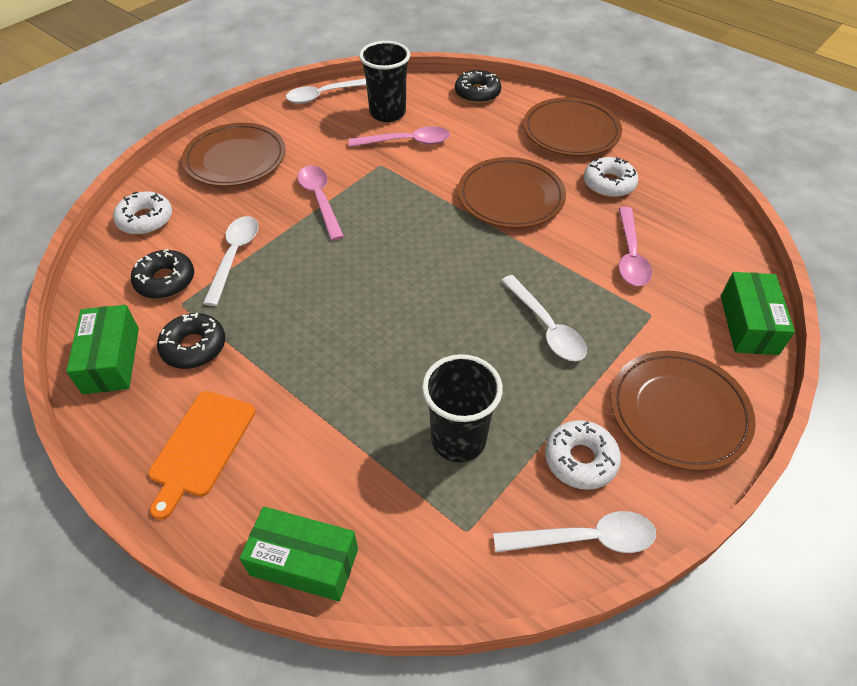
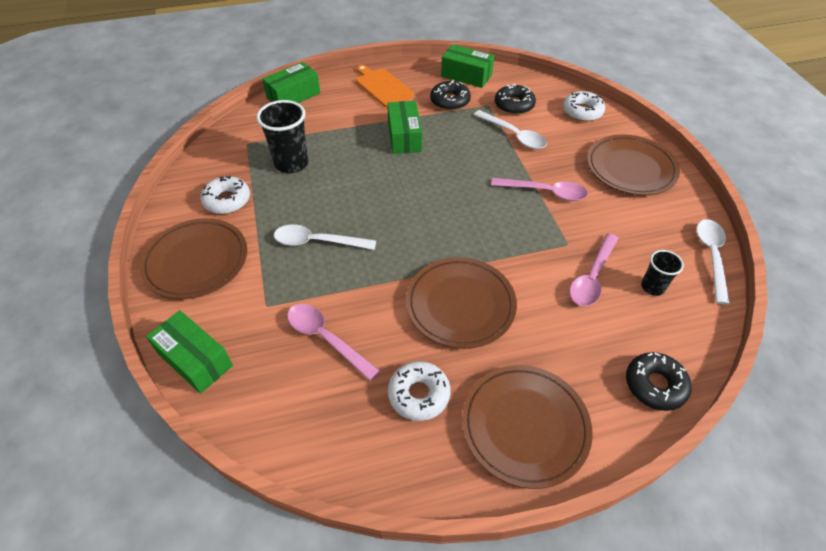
camera: 125 degrees right, 0 degrees up
(310, 352) = (404, 137): none -> green box
(387, 113) = (652, 287): black cup -> black cup, size x0.57
(585, 539) = (194, 177): white spoon -> none

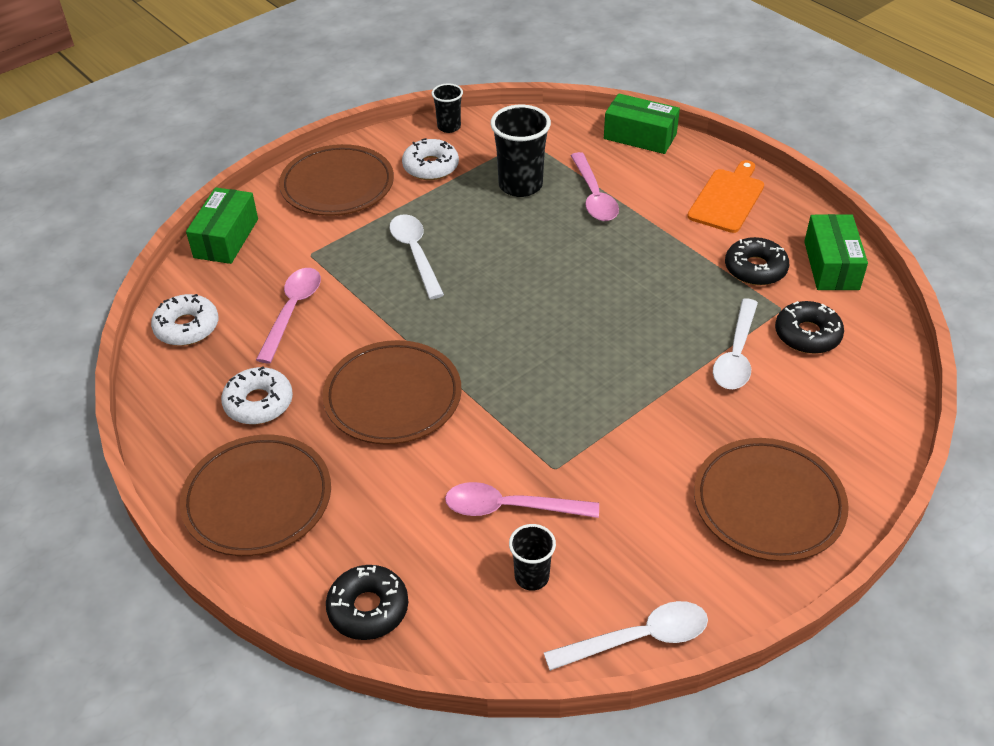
camera: 65 degrees right, 5 degrees down
(190, 175) = (449, 127): none -> black cup
(404, 137) = (642, 254): green box -> none
(545, 192) = (639, 419): pink spoon -> pink spoon (593, 196)
(582, 111) = (862, 414): white donut -> white donut (187, 327)

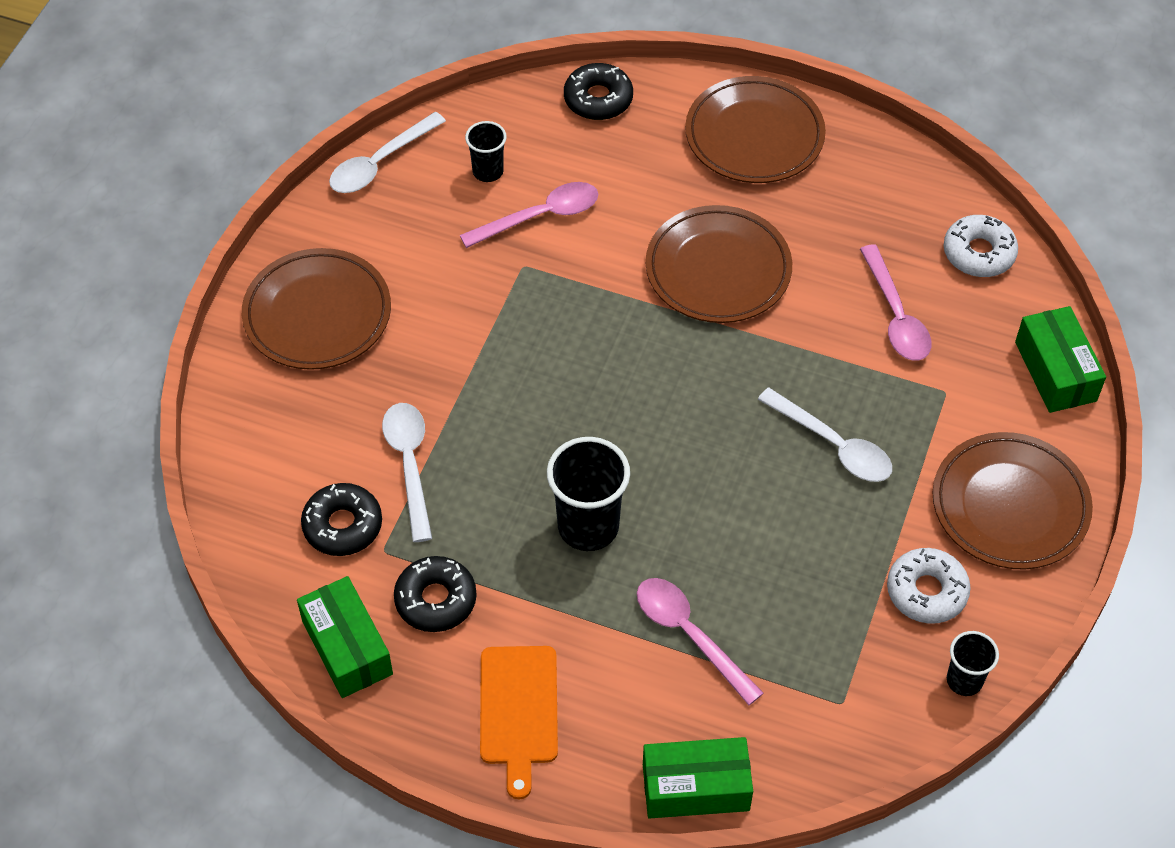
camera: 150 degrees right, 10 degrees up
(258, 403) = (834, 211): white donut -> none
(520, 185) = (792, 611): black cup -> black cup (588, 526)

